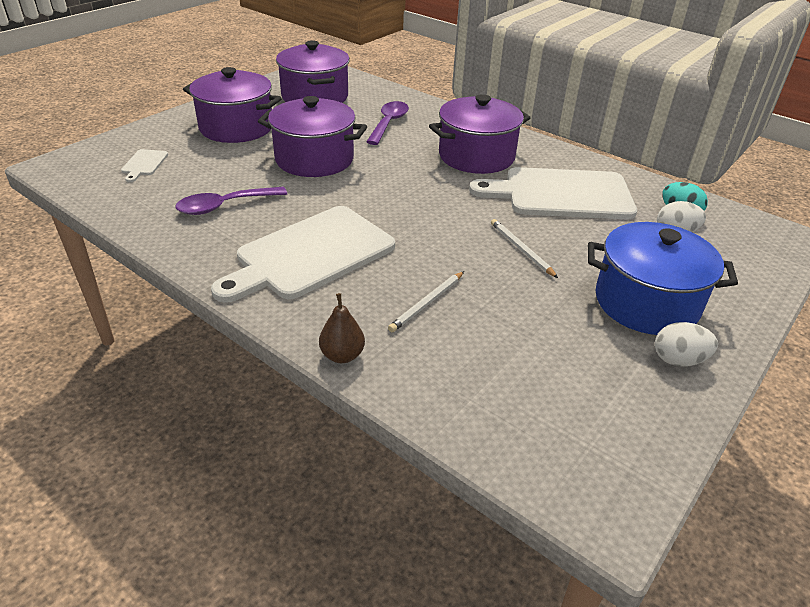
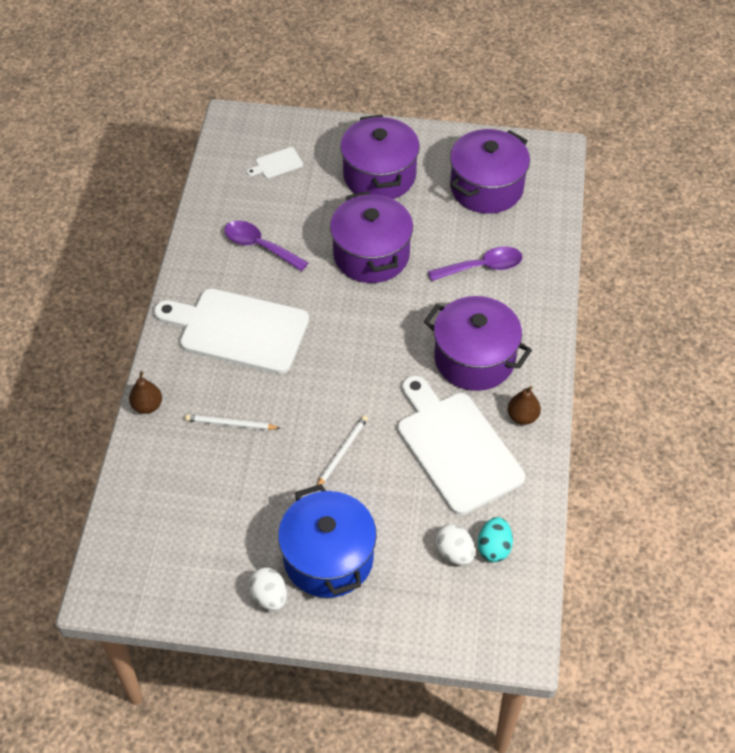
camera: 60 degrees right, 15 degrees up
(553, 158) = (522, 417): none -> brown pear

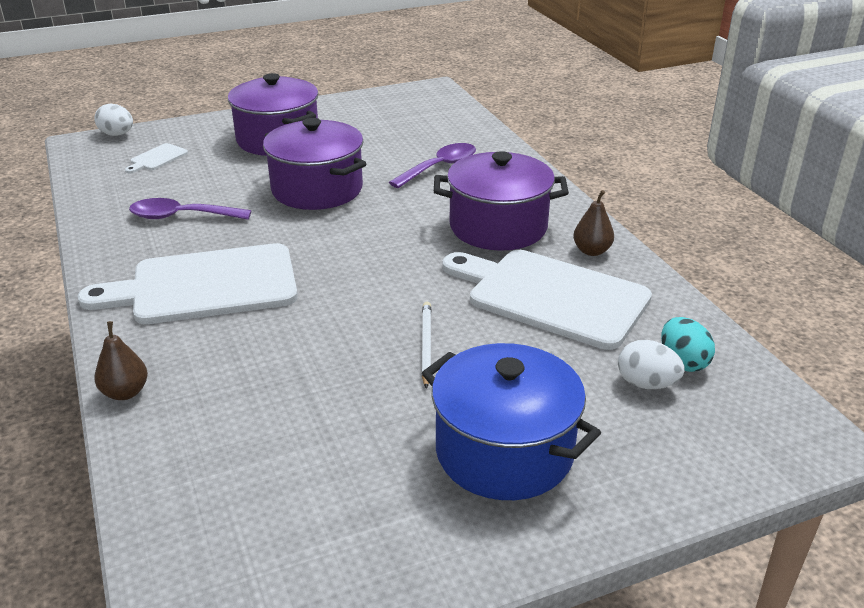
camera: 30 degrees left, 20 degrees down
(230, 424) = (260, 370): white pencil -> none
(269, 596) = (463, 529): white egg -> white egg (117, 134)
(486, 188) = (392, 122): purple pot -> none

